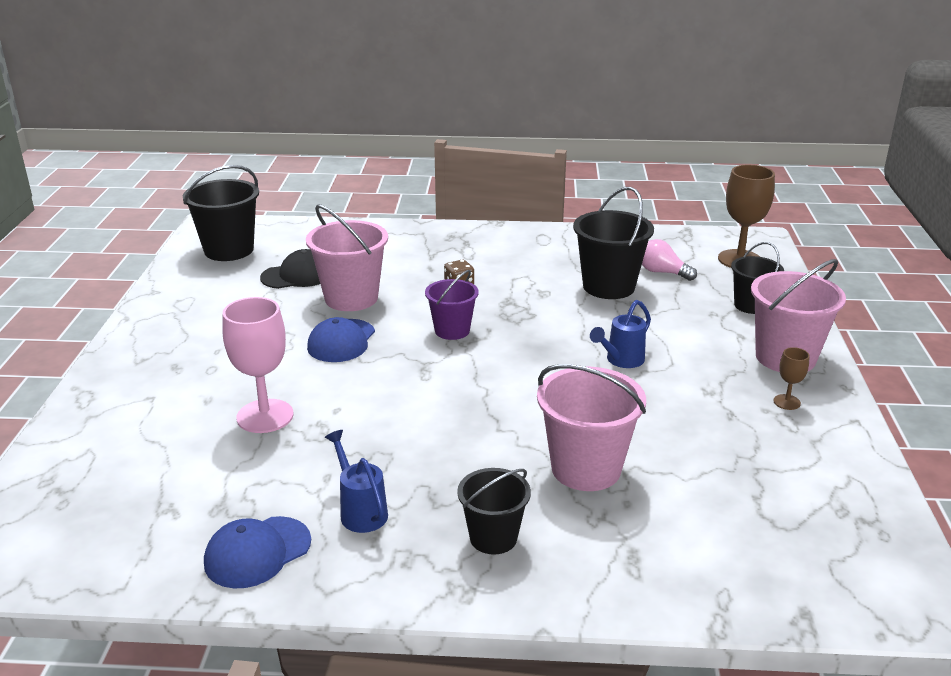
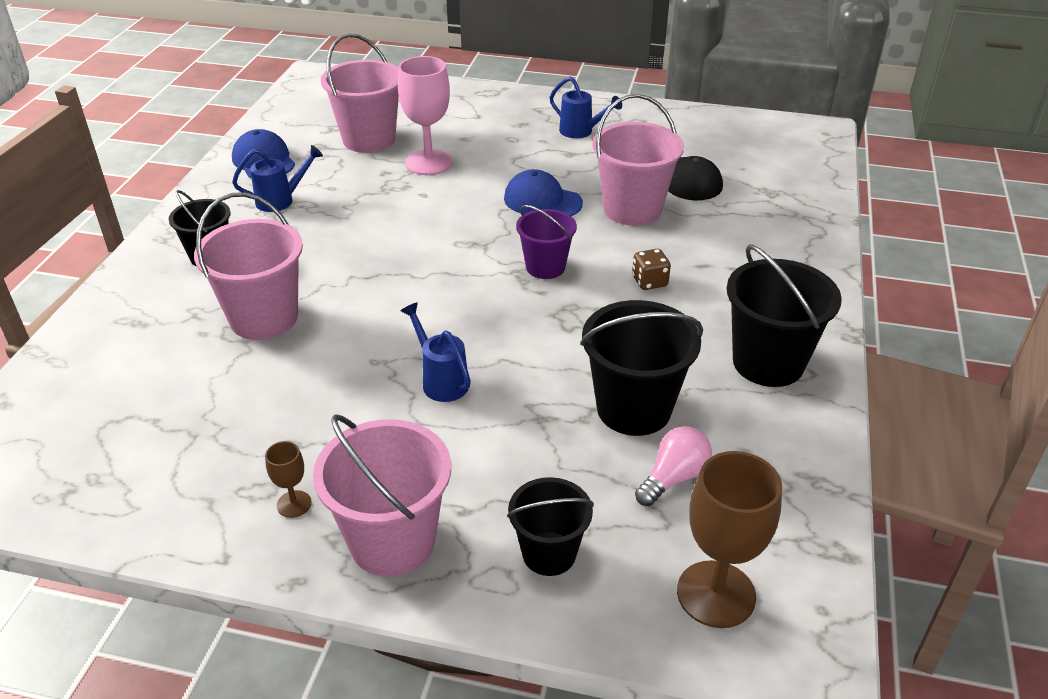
camera: 100 degrees right, 10 degrees up
(199, 331) = (580, 132): none -> blue watering can
(203, 470) = (369, 139): none -> pink bucket
(229, 250) = (754, 142): black bucket -> black bucket (768, 363)

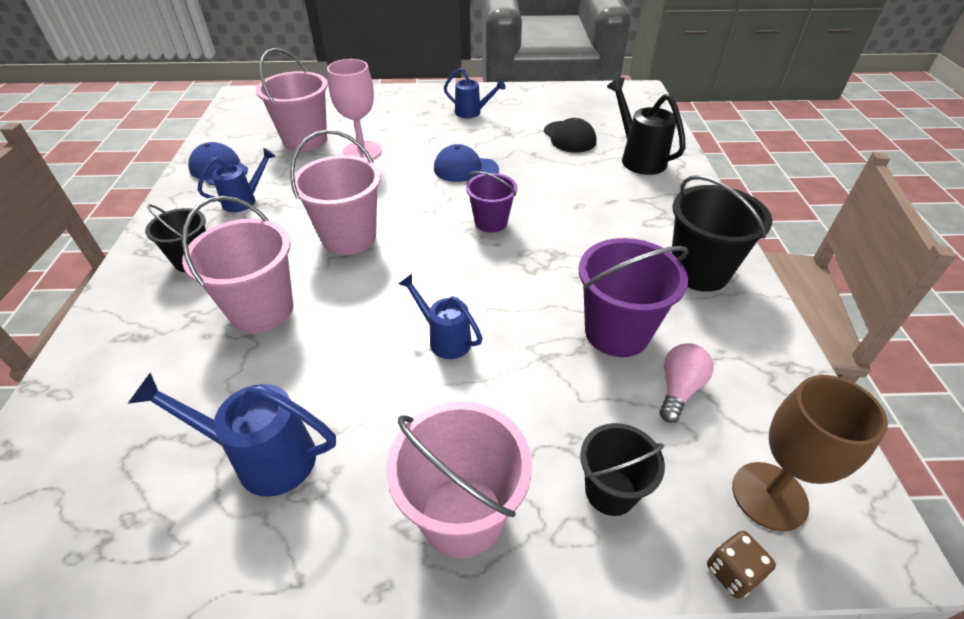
camera: 15 degrees left, 5 degrees up
(224, 454) = (264, 458): none -> blue watering can
(294, 504) = (351, 497): brown goblet -> none
(632, 209) = (537, 166): pink bucket -> pink bucket (349, 237)
(634, 409) = (617, 332): black bucket -> purple bucket
(649, 282) = (577, 221): brown dice -> brown dice (732, 572)
(766, 219) = (638, 158): none -> black watering can

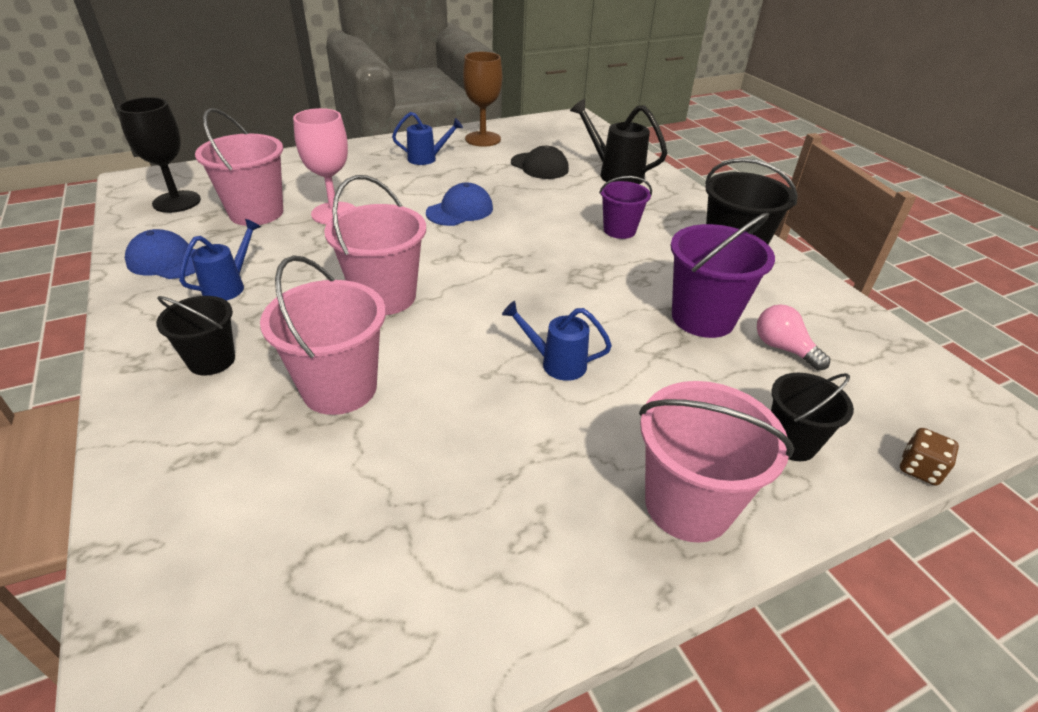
camera: 25 degrees left, 5 degrees down
(257, 119) = (177, 202): none -> black goblet
(264, 458) = (456, 524): blue watering can -> none
(465, 169) = (460, 210): blue cap -> blue cap turned 150 degrees clockwise
(491, 222) = (522, 253): purple bucket -> purple bucket (619, 230)
(678, 389) = (783, 348): pink light bulb -> pink light bulb turned 45 degrees counterclockwise
(769, 496) = (903, 406): brown goblet -> brown goblet (483, 139)

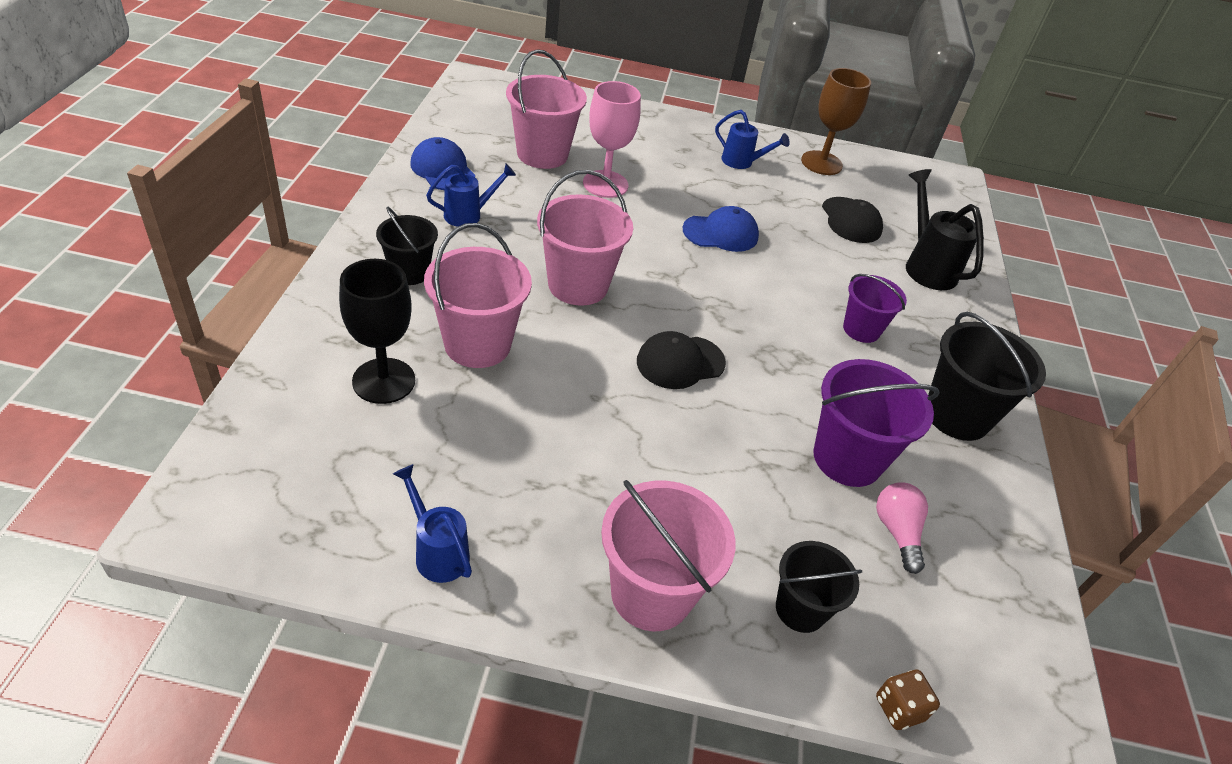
camera: 30 degrees right, 5 degrees up
(177, 202) = (489, 115): black goblet -> black goblet (384, 381)
(524, 313) = (680, 362): none -> black cap
(556, 363) = (663, 421): blue watering can -> blue watering can (437, 552)

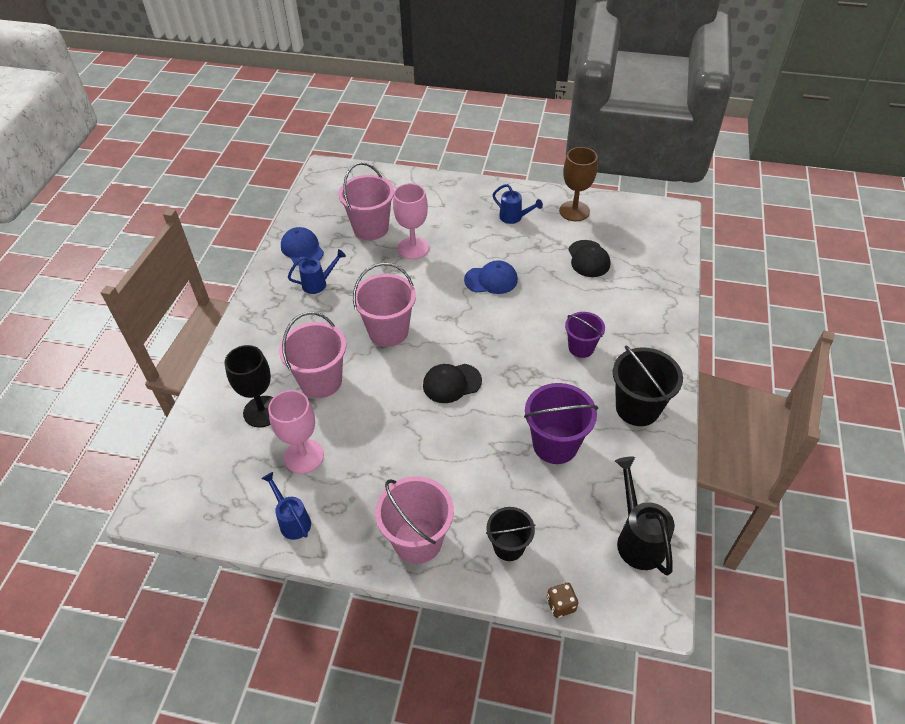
camera: 10 degrees right, 5 degrees up
(409, 272) = (279, 332): black bucket -> none
(454, 451) = (304, 456): none -> pink goblet
(897, 532) = (580, 493): pink light bulb -> none
(926, 266) = (639, 292): black watering can -> black watering can (638, 539)

